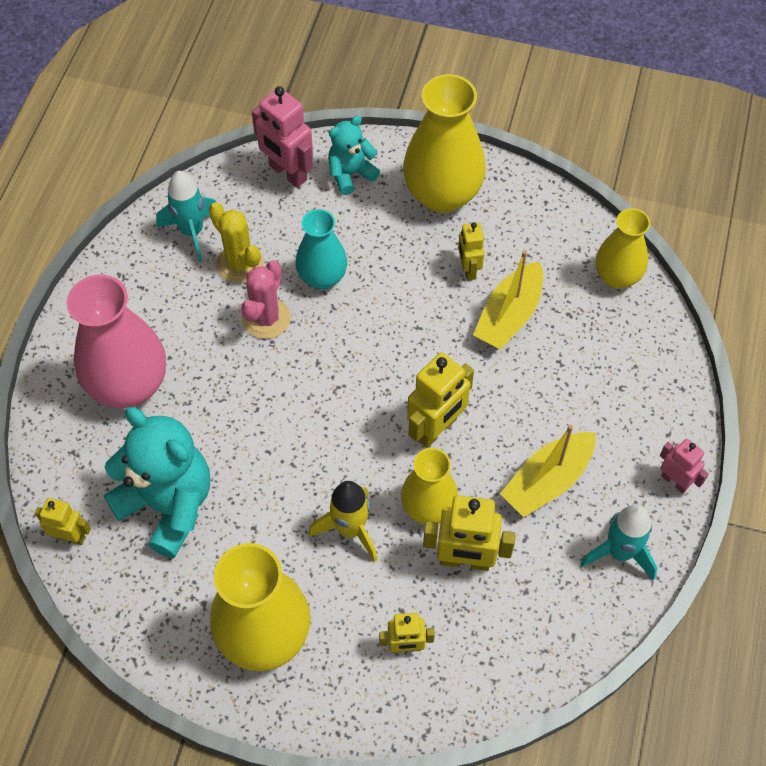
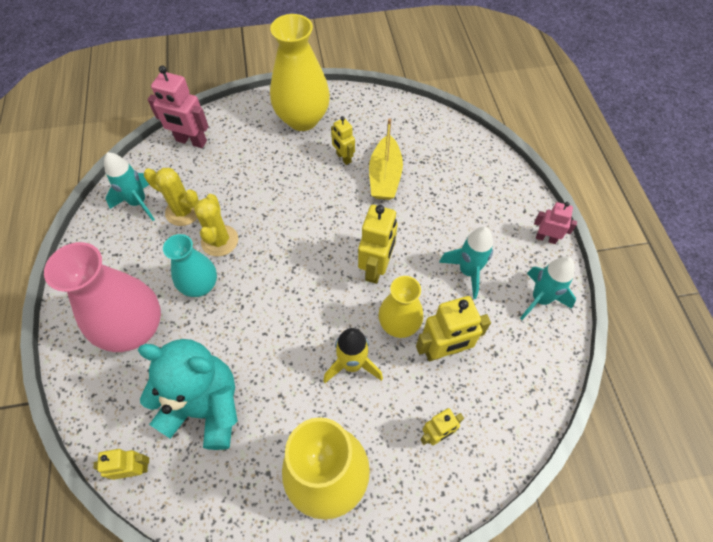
camera: 25 degrees left, 0 degrees up
(266, 318) = (219, 241): pink cactus -> yellow cactus
(322, 277) = (247, 198): turquoise vase -> turquoise vase (200, 285)
(350, 174) = (235, 127): turquoise teddy bear -> none
(547, 480) = (468, 271): yellow boat -> turquoise rocket
(617, 276) = (438, 129): yellow vase -> none

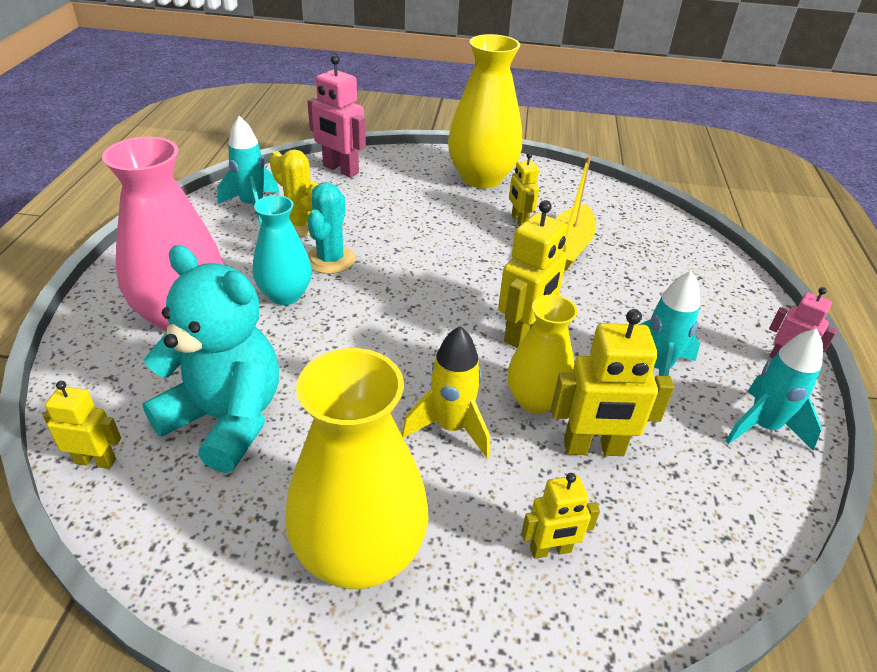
camera: 15 degrees right, 20 degrees down
(219, 241) = (330, 259): yellow cactus -> turquoise cactus

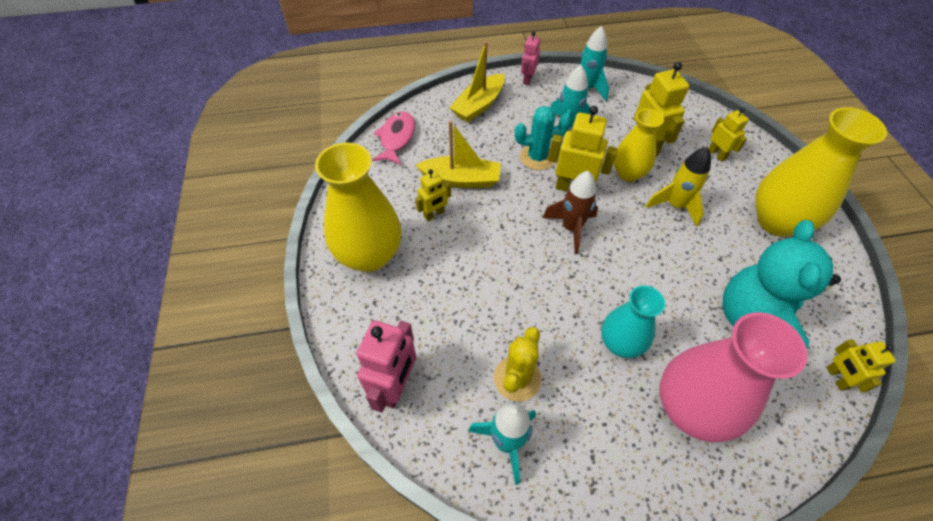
camera: 105 degrees left, 15 degrees up
(330, 259) = (557, 330): turquoise cactus -> turquoise cactus (537, 157)
(455, 309) = (571, 228): none -> brown rocket
(650, 219) = (396, 138): none -> pink fish
(714, 294) = (479, 105): none -> yellow boat

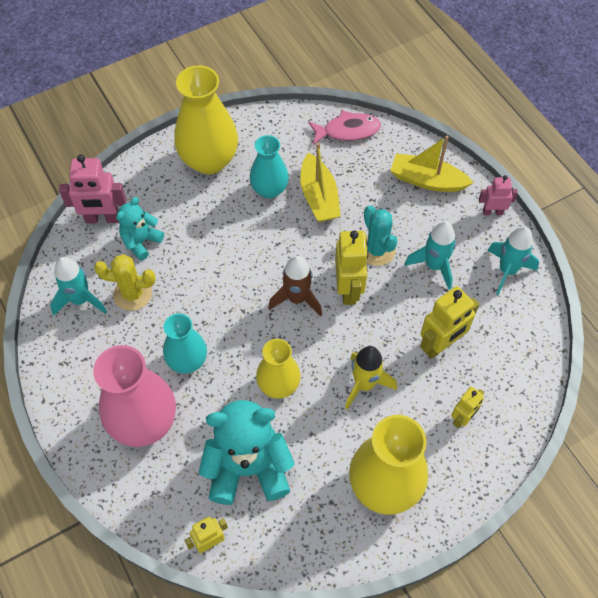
camera: 70 degrees right, 5 degrees up
(434, 214) = (269, 189): yellow robot -> turquoise vase
(448, 351) = (141, 242): none -> turquoise teddy bear
(628, 173) = (391, 335): yellow vase -> yellow vase (278, 385)

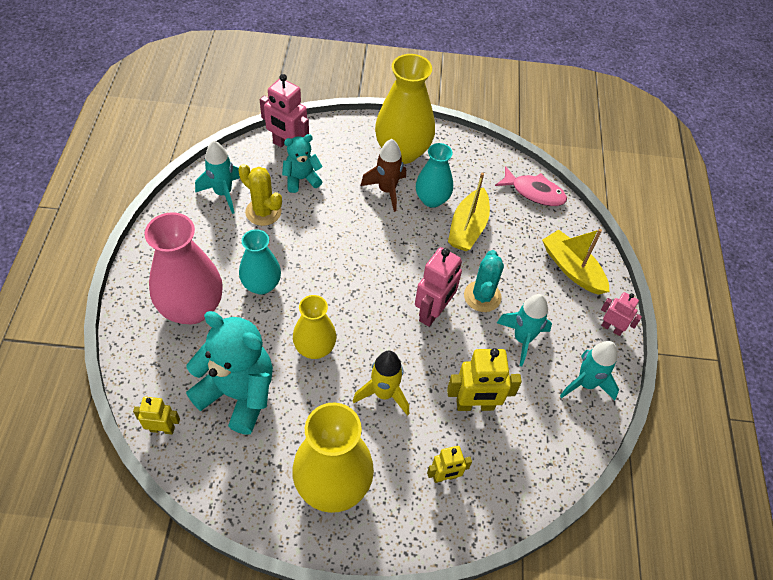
camera: 30 degrees right, 5 degrees down
(297, 299) = (385, 293): brown rocket -> brown rocket (387, 190)
(348, 289) = (433, 312): yellow robot -> pink robot

